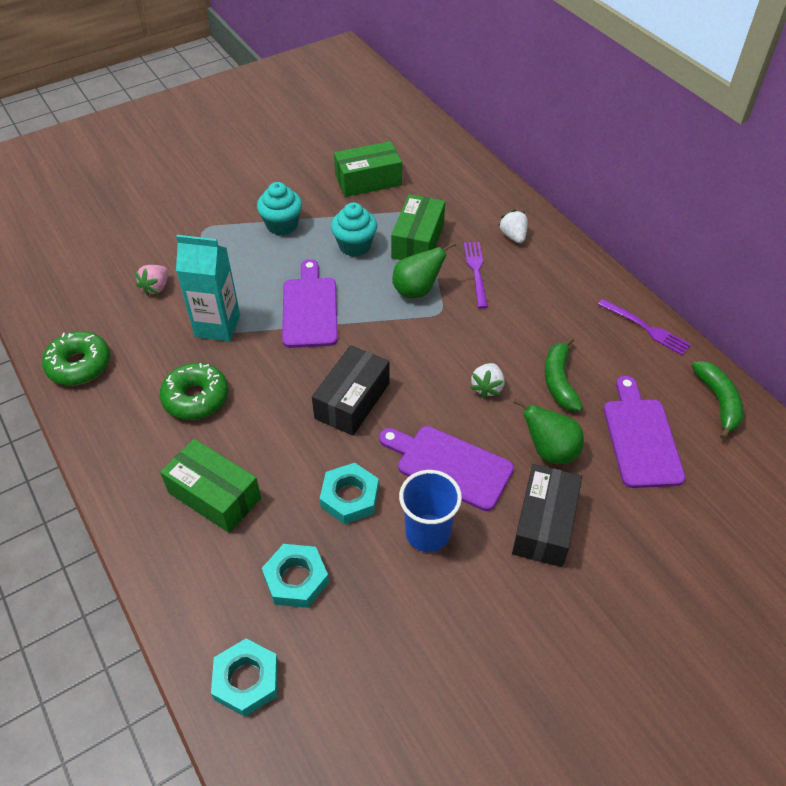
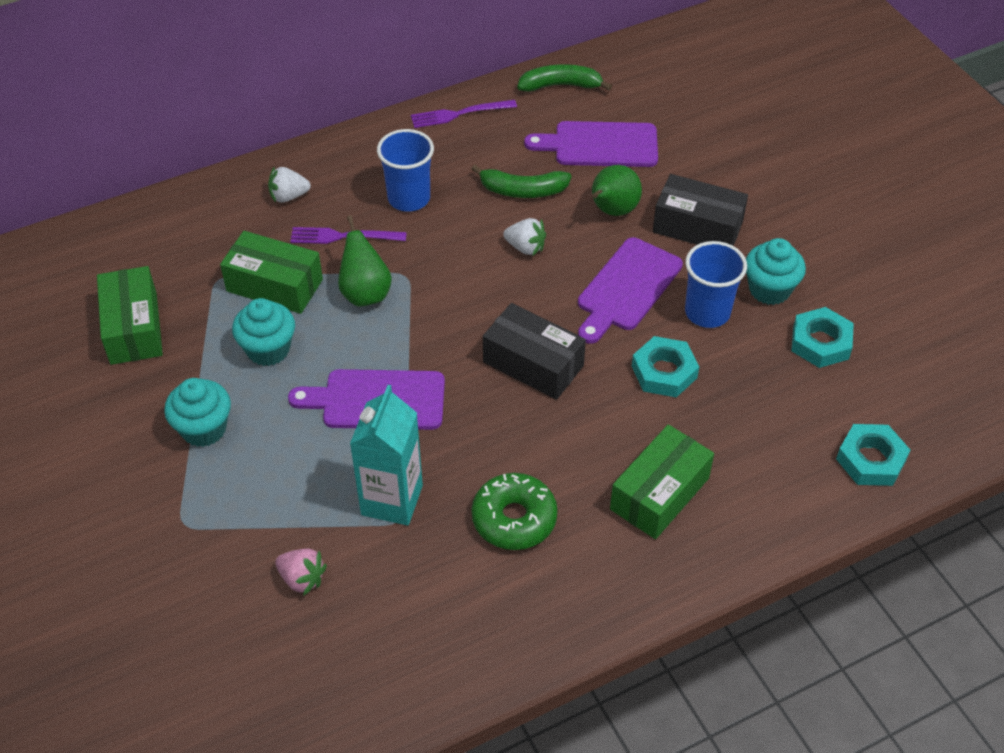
camera: 85 degrees left, 0 degrees up
(79, 365) = (441, 662): green donut -> none
(296, 579) = (762, 419): turquoise nut -> turquoise nut (820, 342)
(467, 591) = (769, 289): none -> turquoise cupcake
(529, 305) = (409, 198): none -> blue cup
(647, 328) = (458, 114): purple fork -> purple fork turned 150 degrees counterclockwise

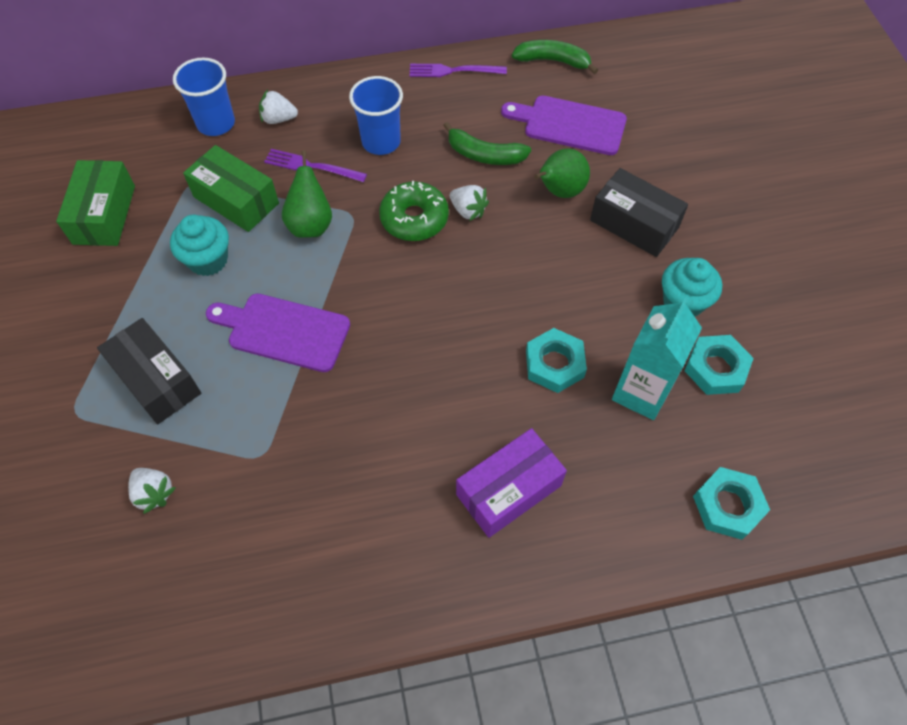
camera: 15 degrees right, 10 degrees up
(204, 429) = (126, 323): turquoise cupcake -> none
(302, 579) = (154, 493): pink strawberry -> white strawberry
(392, 500) = (261, 434): turquoise carton -> turquoise carton (641, 392)
(514, 519) = (364, 481): green donut -> green donut (414, 218)
(533, 364) = (435, 328): black box -> black box (156, 380)
(627, 288) = (547, 271): purple cutting board -> none
(659, 493) = (508, 490): green box -> purple box
(707, 312) = (615, 312): blue cup -> blue cup (216, 123)

